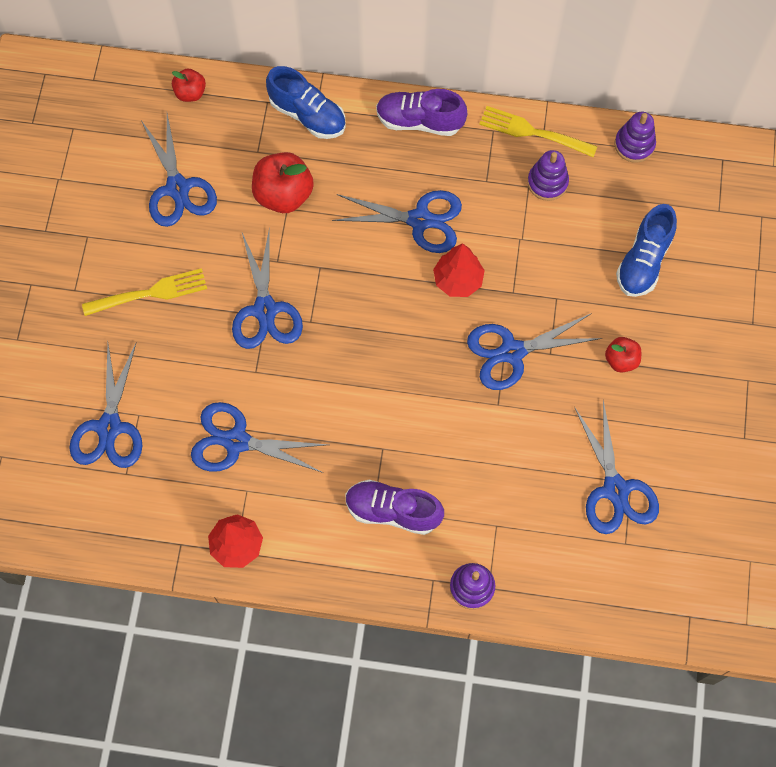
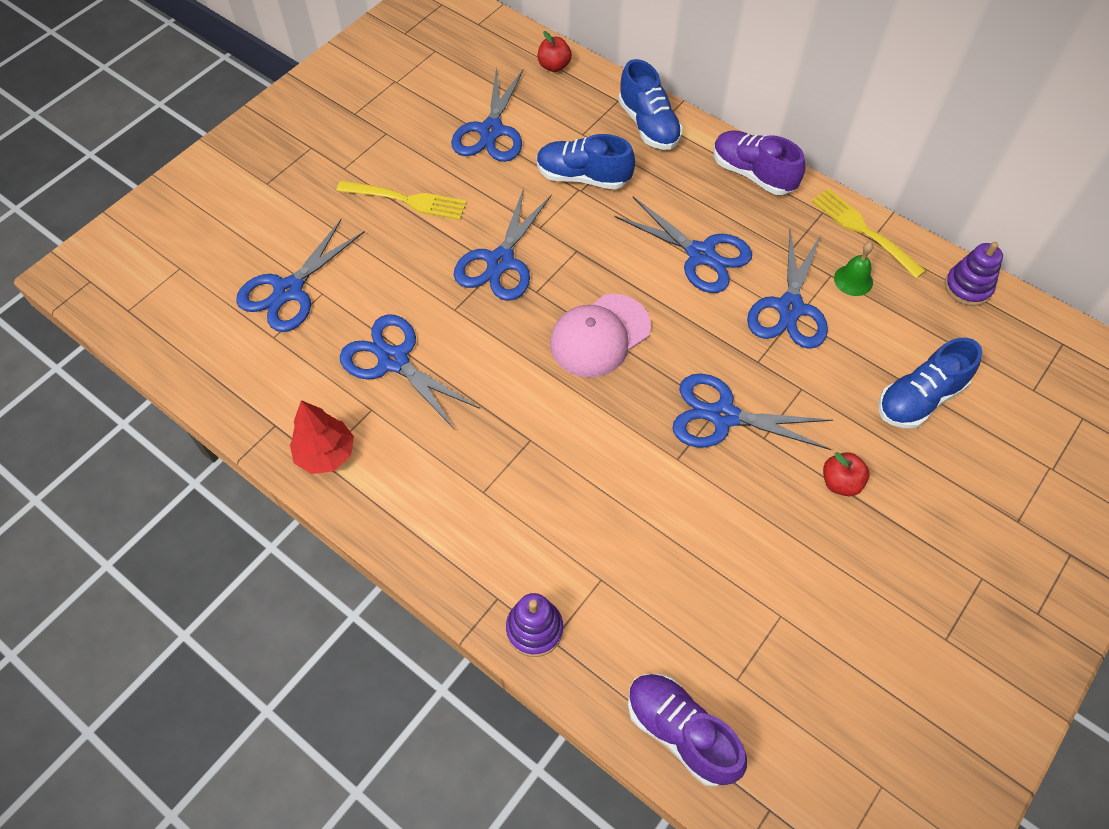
camera: 30 degrees right, 10 degrees down
(283, 195) = (583, 177): red apple -> blue shoe
(383, 334) = (599, 336): none -> pink cap
(393, 511) = (501, 505): purple shoe -> purple shoe (680, 732)
(458, 280) = (706, 324): red tree -> none
(547, 182) = (853, 280): purple stacking toy -> green bell
(615, 489) = (759, 613): blue scissors -> blue scissors (790, 308)

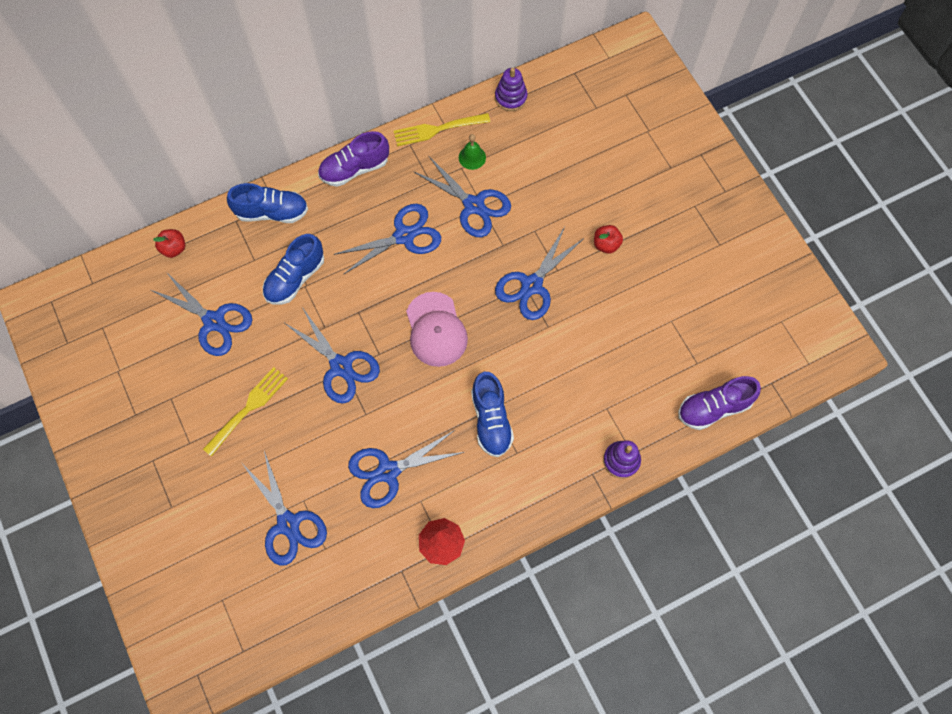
camera: 65 degrees left, 10 degrees up
(919, 398) = (573, 170): blue shoe -> blue shoe (491, 420)

